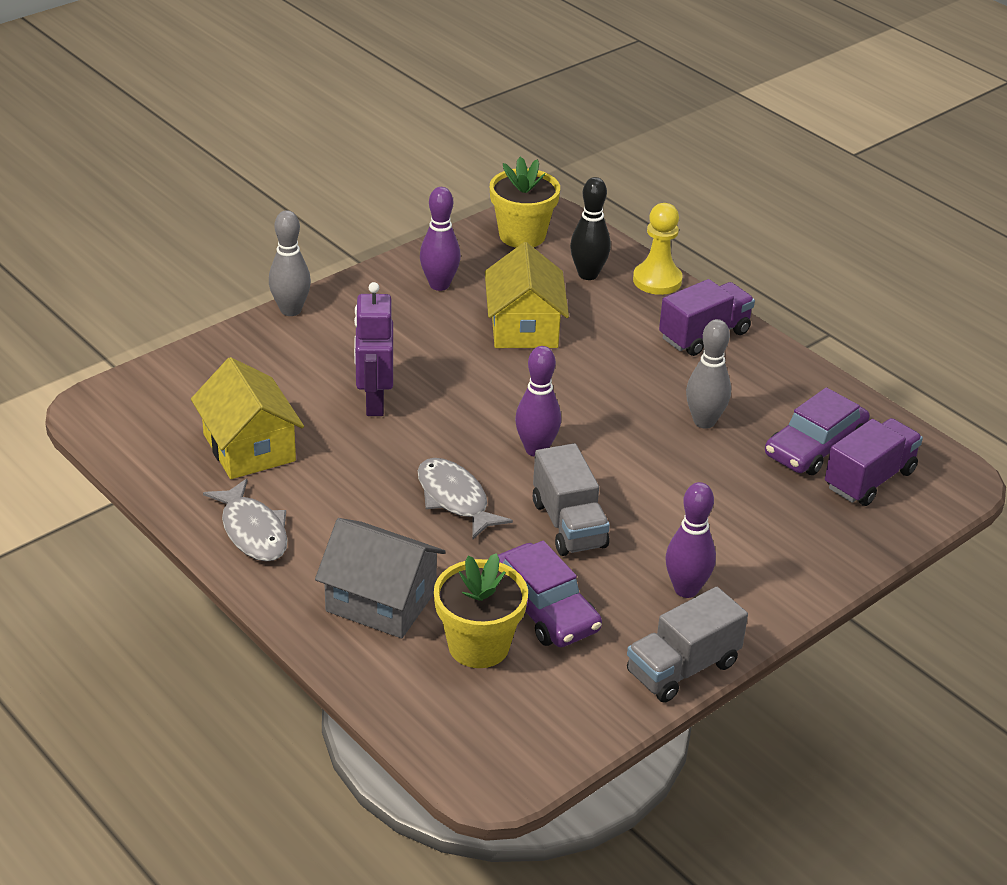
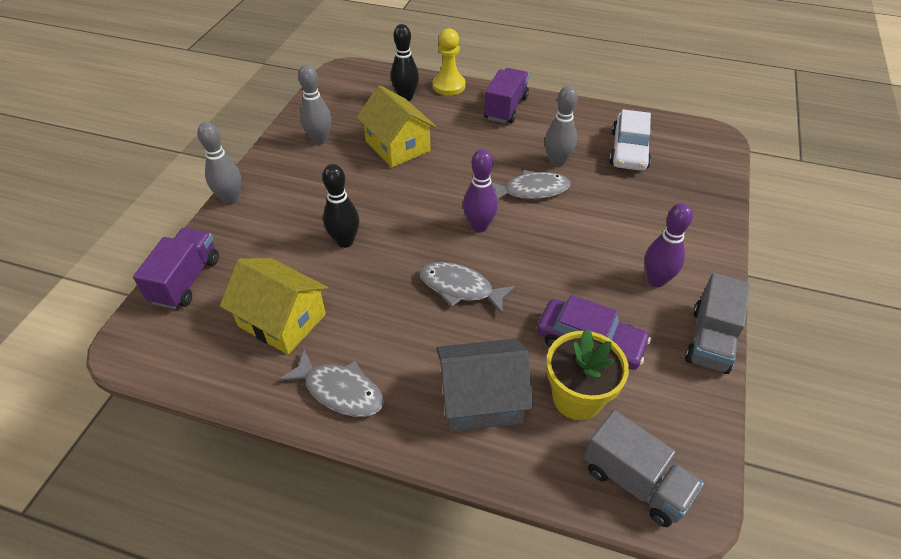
camera: 30 degrees left, 10 degrees up
(374, 402) = (345, 241): purple robot -> black bowling pin
(439, 285) = (319, 140): purple bowling pin -> grey bowling pin
(522, 235) = (344, 88): yellow flower pot -> none
(569, 524) = (547, 270): grey truck -> grey truck (635, 481)
(637, 439) = (531, 190): none -> grey fish
(814, 446) = (629, 150): purple car -> white car
(869, 479) = (675, 157): purple truck -> purple truck (186, 280)

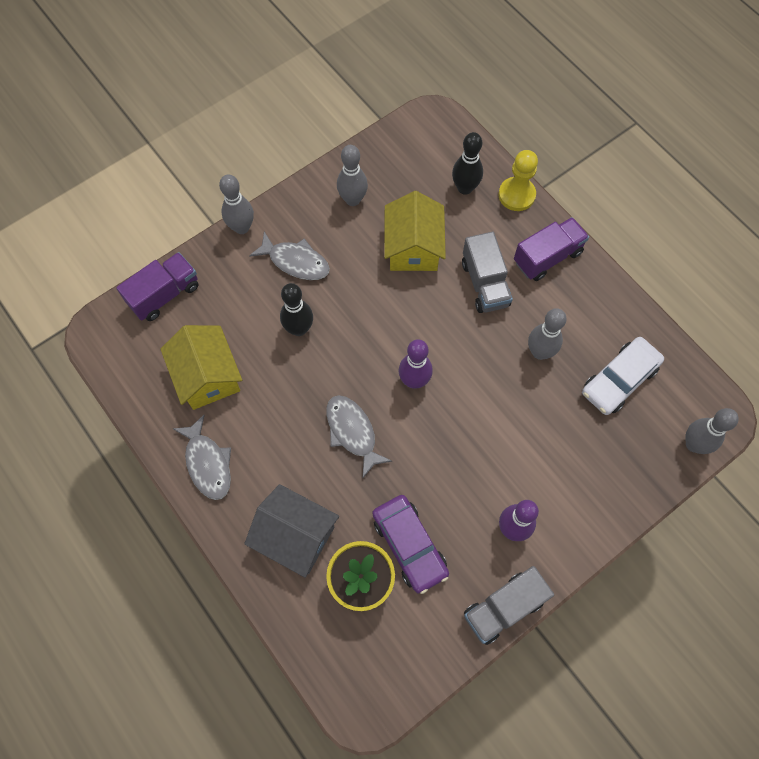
camera: 35 degrees right, 20 degrees up
(531, 190) = (489, 370): grey fish -> grey fish (295, 262)
(635, 481) = (347, 668): grey truck -> grey truck (485, 284)
(717, 160) = (693, 444): none -> grey bowling pin

